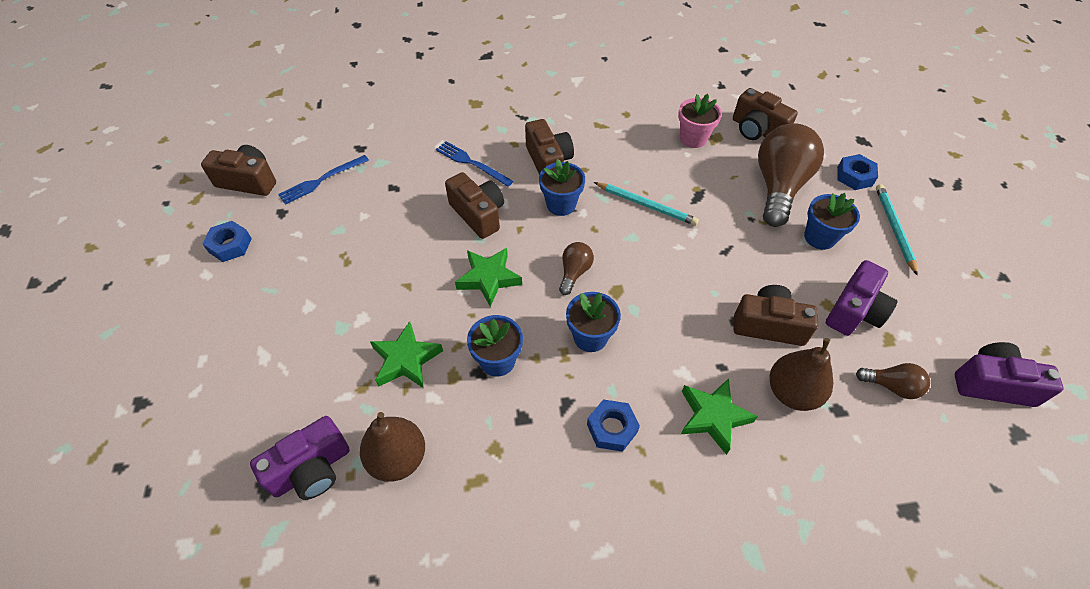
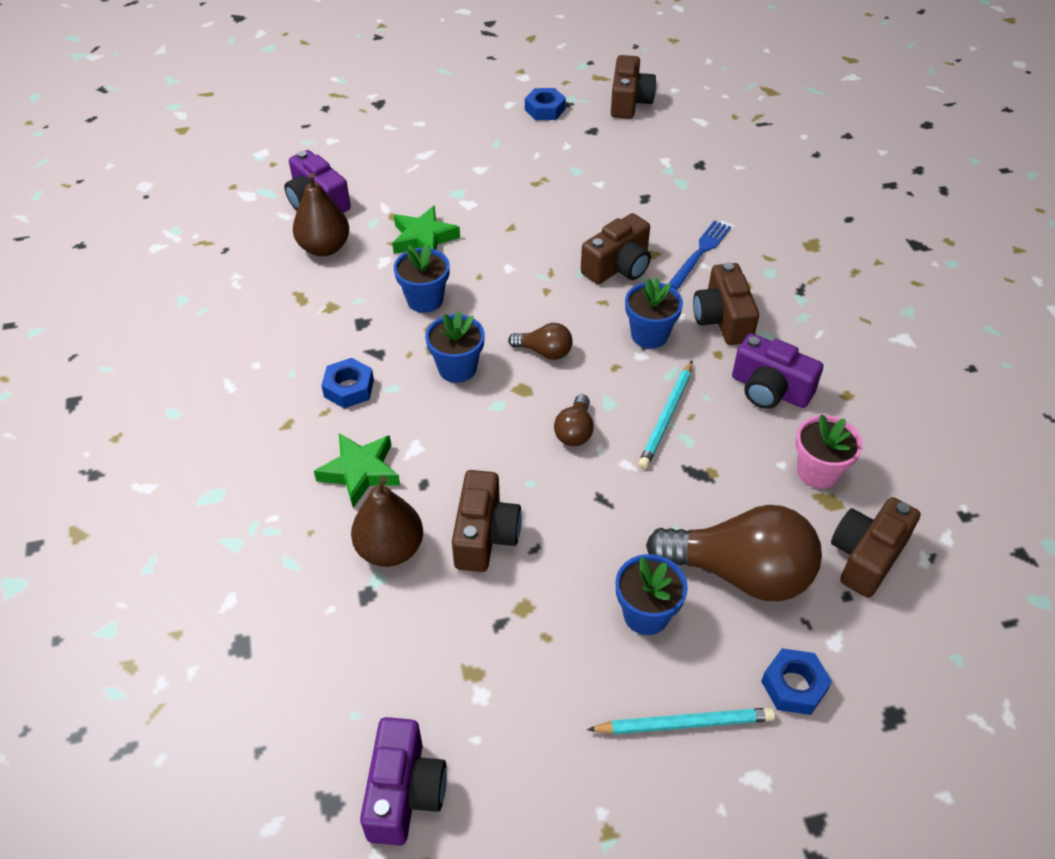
camera: 85 degrees right, 5 degrees down
(321, 180) = (642, 147): blue fork -> none
(489, 278) = (527, 284): green star -> none
(548, 161) = (722, 319): brown camera -> brown camera turned 105 degrees clockwise
(854, 311) = (516, 637): purple camera -> purple camera (769, 390)
(891, 386) = (400, 660): brown light bulb -> brown light bulb (575, 431)

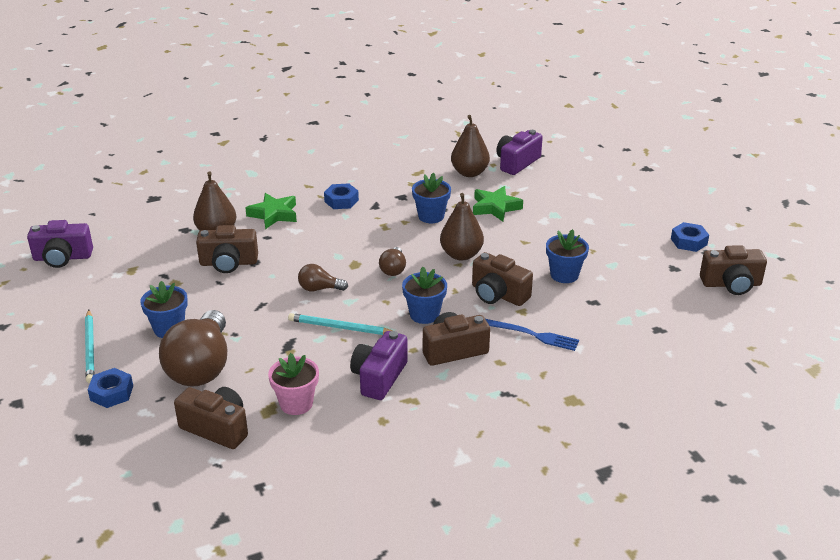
camera: 80 degrees right, 15 degrees down
(457, 368) = (368, 236): blue flower pot -> blue flower pot (564, 275)
(526, 285) = (461, 255): none -> brown pear

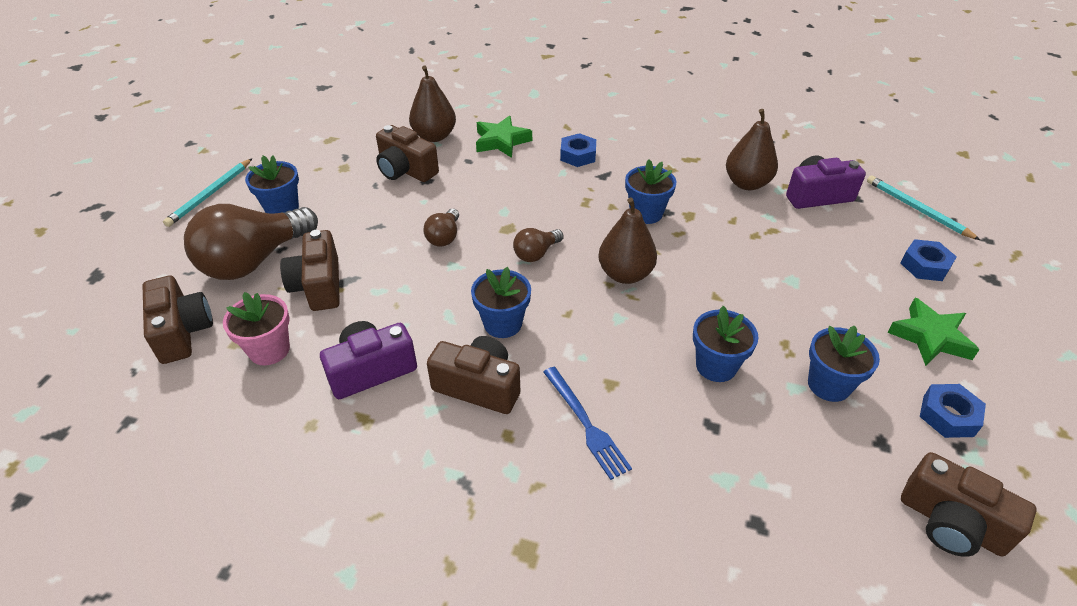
camera: 40 degrees right, 10 degrees up
(62, 257) = (301, 105): purple camera -> none
(112, 393) = (167, 245): blue nut -> blue nut (925, 265)
(319, 289) = (444, 237): brown light bulb -> brown light bulb turned 120 degrees counterclockwise
(340, 328) = (409, 290): turquoise pencil -> turquoise pencil (917, 209)
(495, 207) = (729, 237): green star -> green star (930, 337)
(498, 294) = (608, 346): brown camera -> brown camera (318, 286)
(625, 255) = (829, 385): none -> blue flower pot

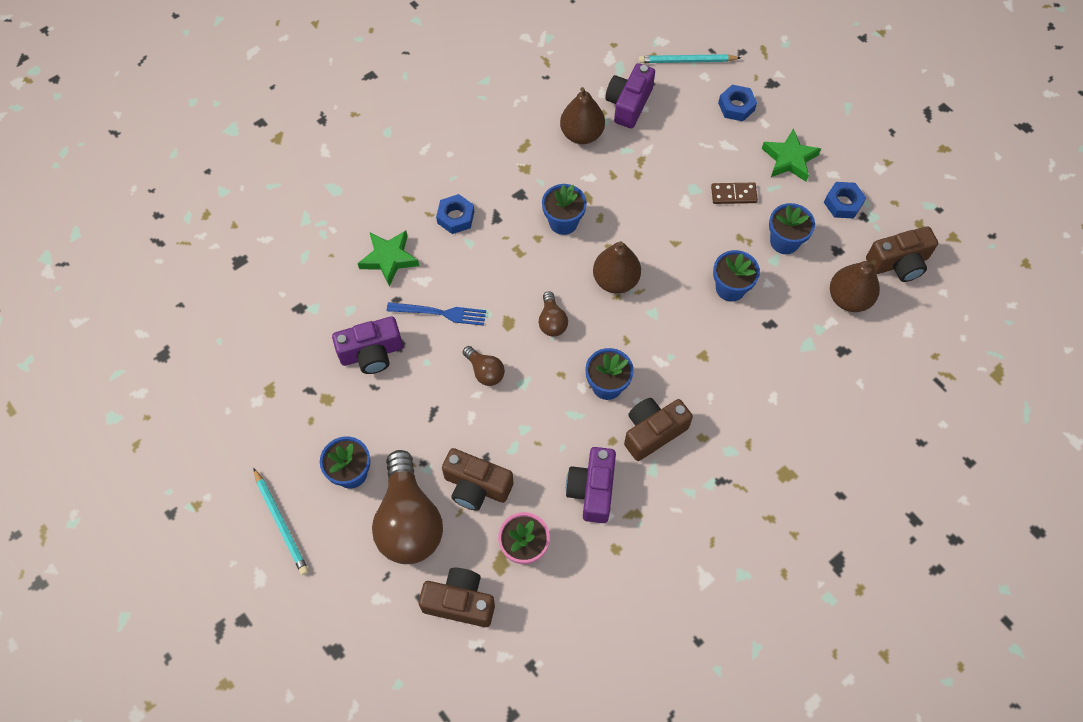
camera: 55 degrees left, 20 degrees up
(405, 170) = (371, 353): brown camera -> purple camera
(434, 136) = (337, 305): brown pear -> brown pear (849, 298)
(586, 424) = (724, 389): blue fork -> blue fork (440, 313)
(827, 313) = (733, 194): none -> brown domino

